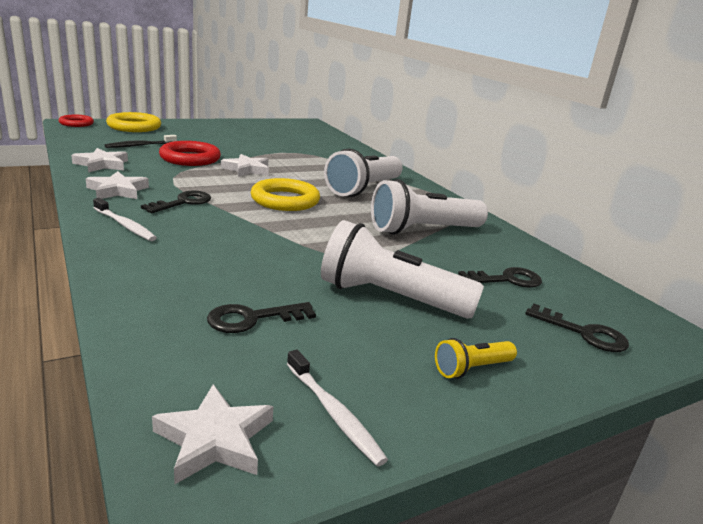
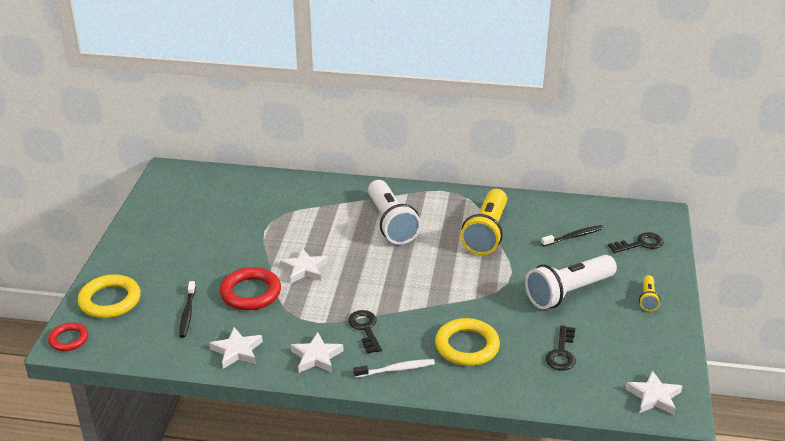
camera: 50 degrees left, 10 degrees up
(285, 200) = (391, 275): yellow ring -> yellow ring (467, 346)
(333, 412) = (655, 356): white toothbrush -> none
(423, 230) = (486, 233): white flashlight -> yellow flashlight
(507, 280) = (573, 236): black key -> black toothbrush

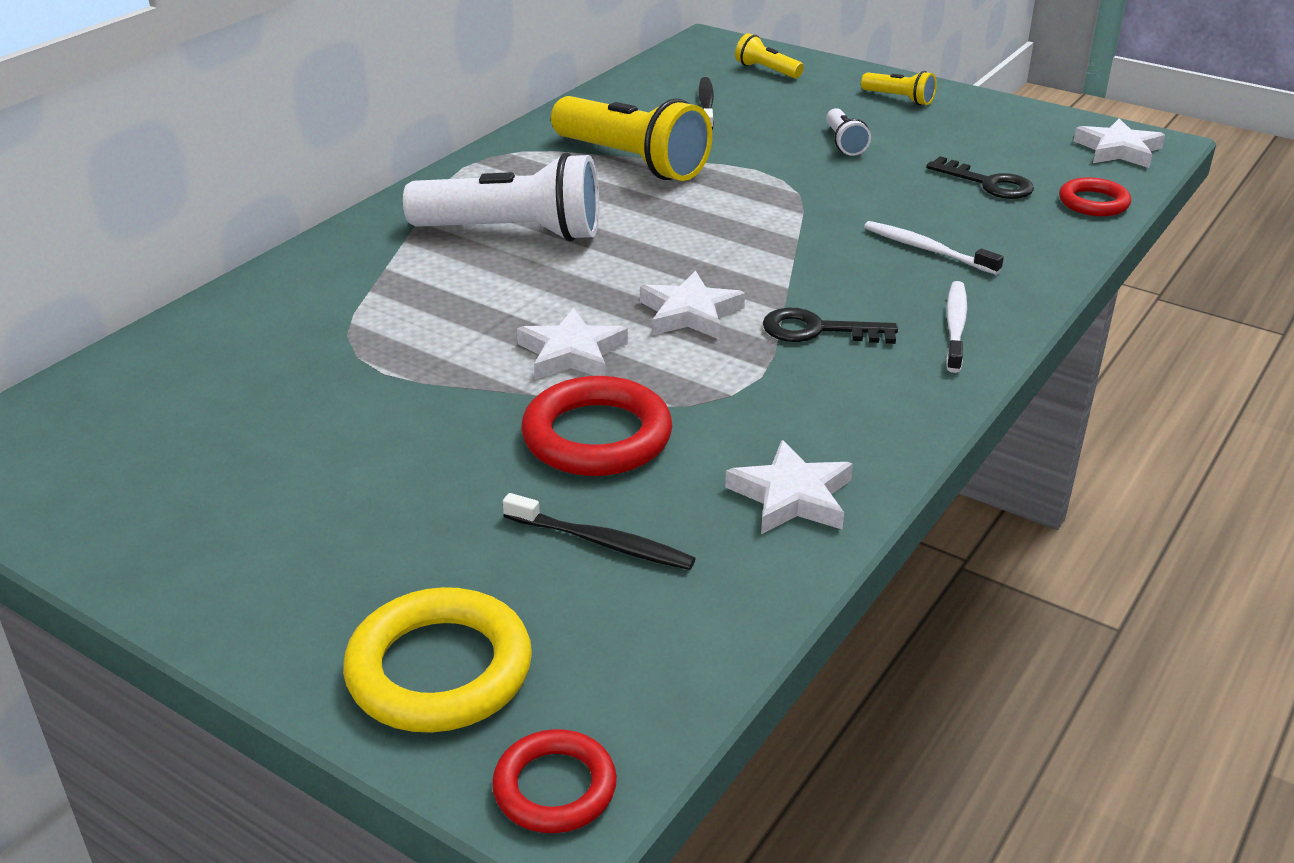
camera: 65 degrees left, 0 degrees up
(316, 357) = (870, 401): white star -> white star (690, 313)
(467, 346) = (927, 250): yellow ring -> white toothbrush
(568, 293) = (844, 143): white flashlight -> white flashlight, size x0.47
(570, 396) = (1093, 203): none -> red ring
(640, 244) = (767, 70): black key -> yellow flashlight

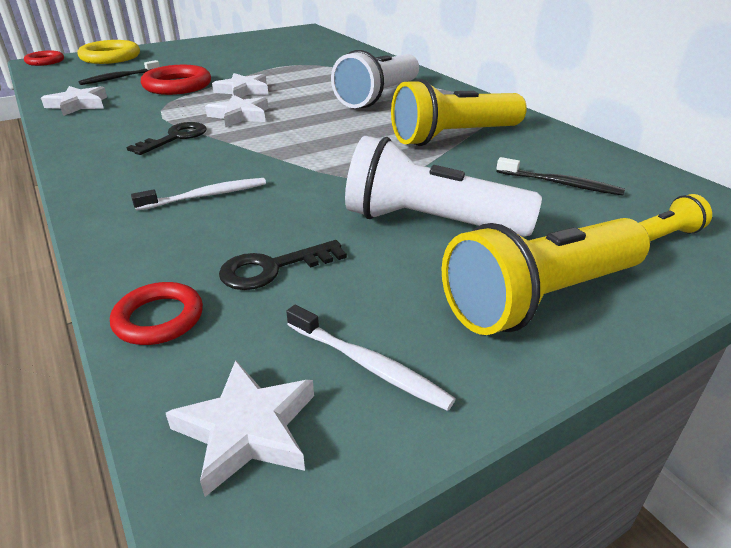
camera: 115 degrees right, 0 degrees up
(844, 143) = (430, 222): white flashlight -> white flashlight, size x2.14
(899, 99) = (540, 298): yellow flashlight -> yellow flashlight, size x2.14
(955, 327) = (111, 173): white toothbrush -> white toothbrush (368, 364)

